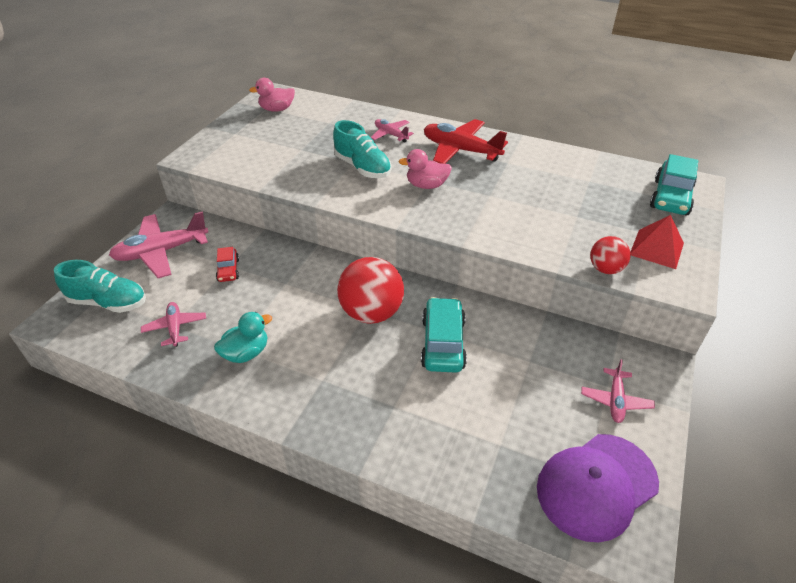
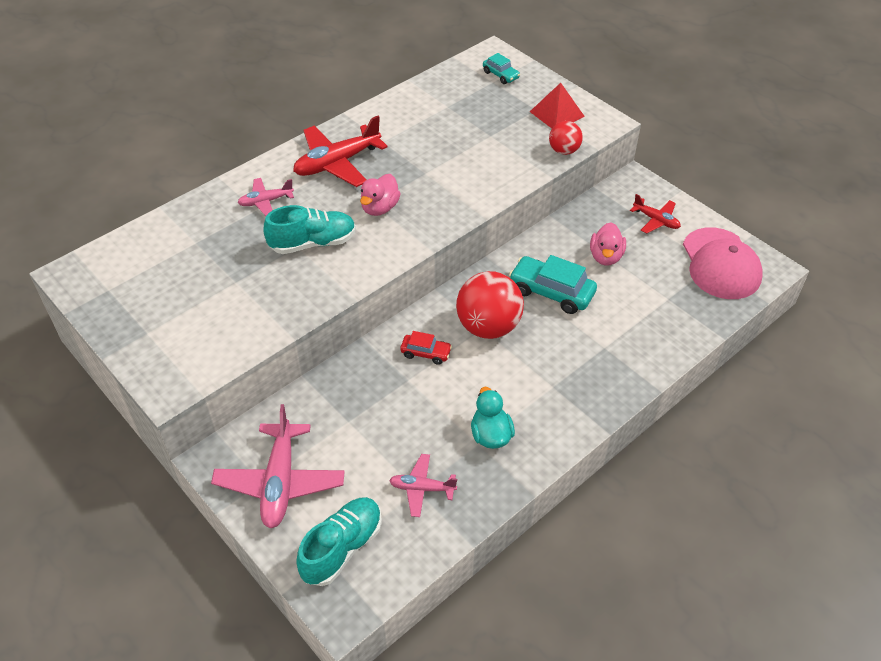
camera: 65 degrees left, 5 degrees up
(228, 270) = (355, 424): red car -> red car (426, 353)
(277, 109) = (121, 280): pink duck -> pink duck (605, 257)
(596, 486) = (720, 264): purple cap -> pink cap
(615, 400) = (656, 220): pink plane -> red plane
(670, 197) = (500, 75): turquoise car -> turquoise car, size x0.56

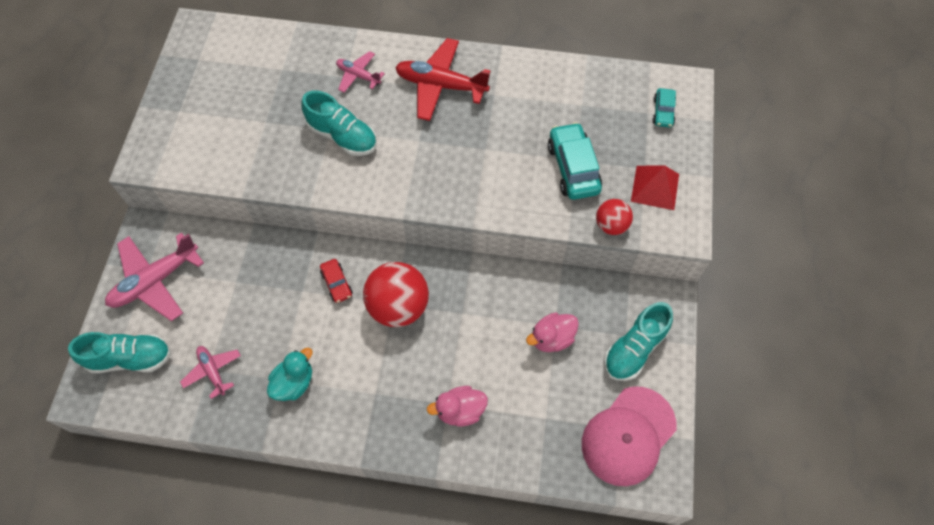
camera: 50 degrees right, 15 degrees up
(380, 208) = (417, 149): pink duck -> pink duck (460, 411)
(551, 292) = (474, 325): turquoise car -> turquoise car (573, 168)
(656, 220) = (634, 349): red plane -> turquoise shoe

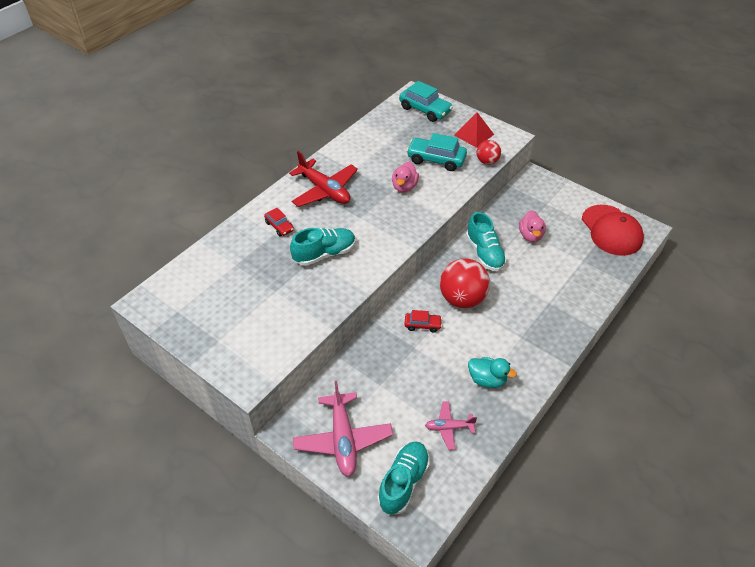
camera: 60 degrees left, 15 degrees down
(294, 382) = (487, 379): turquoise duck -> turquoise duck turned 135 degrees clockwise
(358, 76) = (279, 226): pink plane -> red car
(441, 85) = (324, 190): red plane -> red plane turned 90 degrees counterclockwise
(460, 411) = (556, 298): pink duck -> pink duck (404, 187)
(628, 436) = (611, 230): pink cap -> red cap
(634, 349) = (558, 204): turquoise shoe -> turquoise shoe (484, 253)
(663, 112) = (425, 110): turquoise car -> turquoise car, size x1.80

